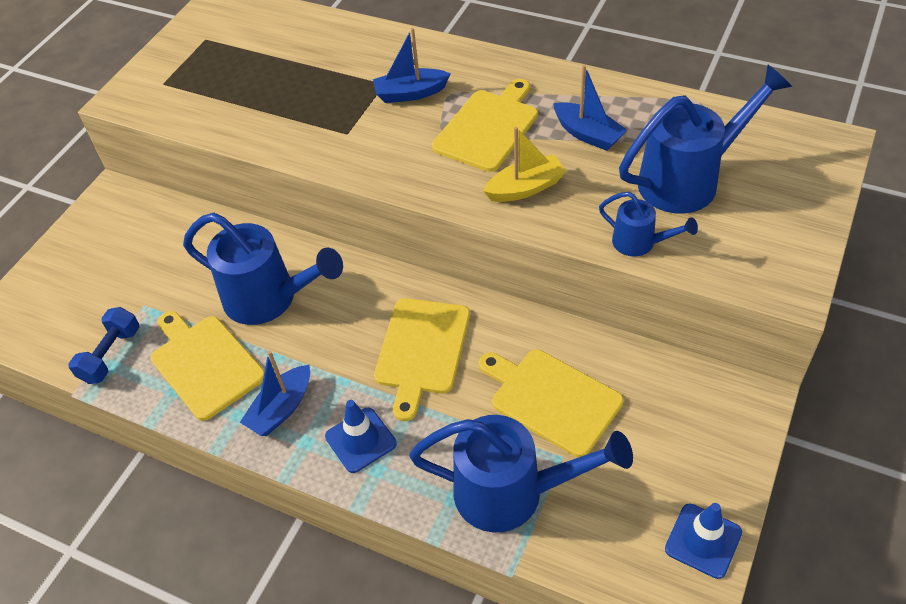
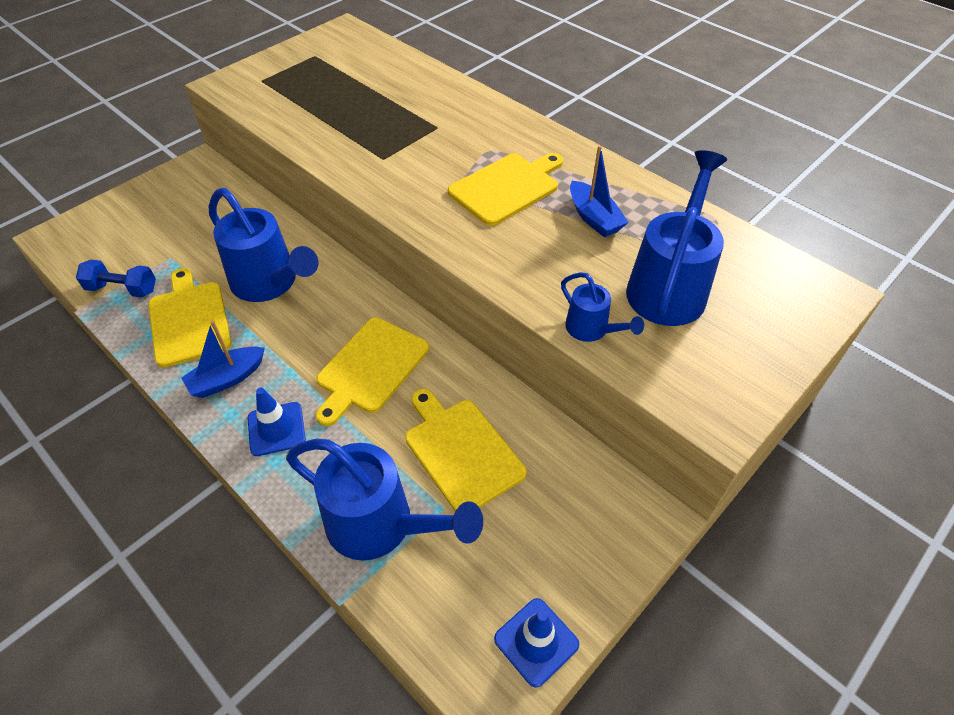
camera: 15 degrees right, 0 degrees up
(111, 355) = (122, 289): blue dumbbell -> blue dumbbell turned 60 degrees clockwise
(410, 93) = (455, 141): blue boat -> none
(525, 188) = (511, 248): yellow boat -> none
(689, 180) = (669, 286): blue watering can -> blue watering can turned 60 degrees counterclockwise

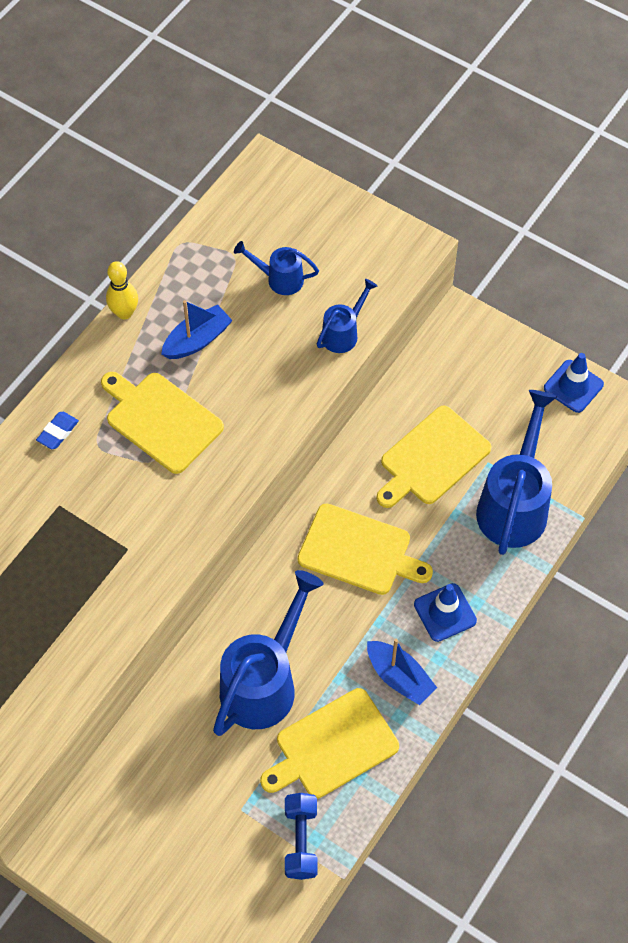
camera: 100 degrees left, 10 degrees up
(508, 131) = (58, 432): none -> blue eraser
(630, 175) = (124, 313): none -> yellow bowling pin
(669, 286) = (279, 279): blue watering can -> blue watering can, size x0.51

